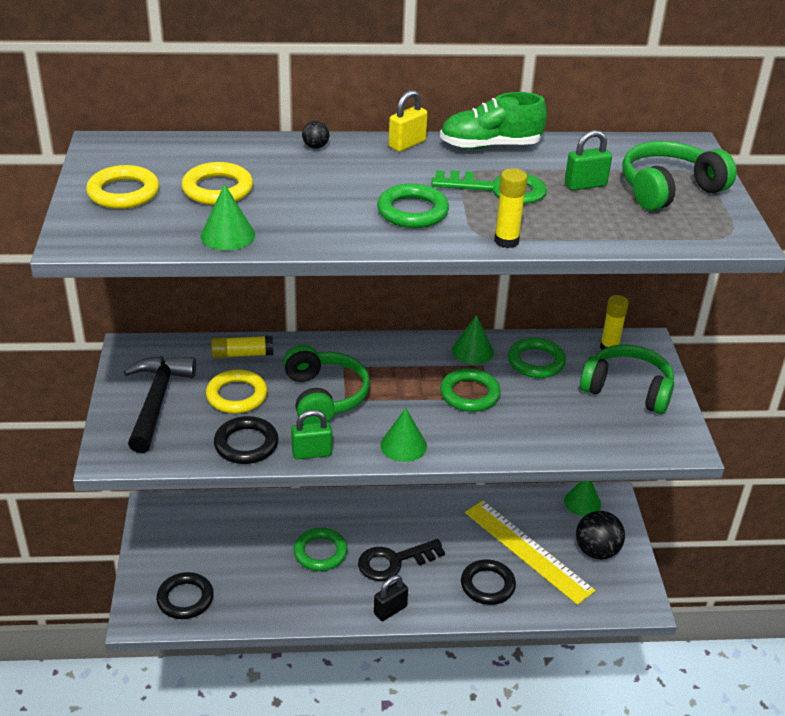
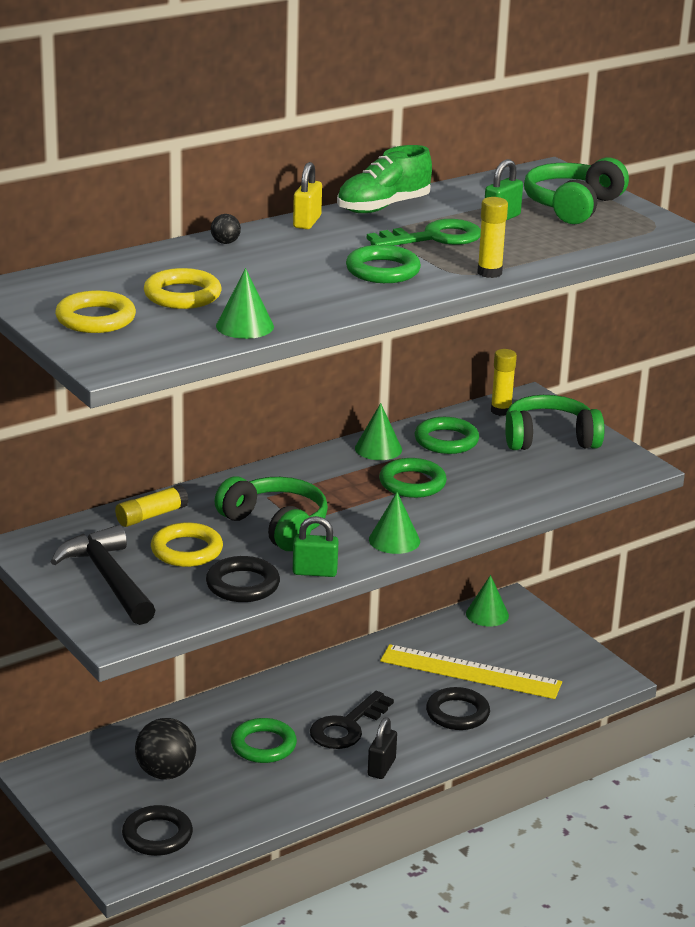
camera: 30 degrees left, 10 degrees down
(312, 453) = (314, 572): green padlock -> green padlock turned 45 degrees clockwise
(596, 551) = (535, 650): black ball -> black ball (165, 773)

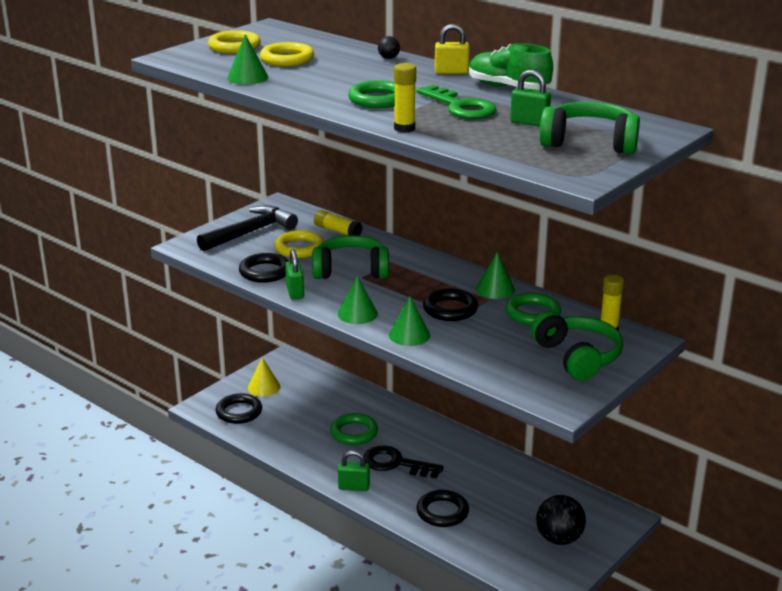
camera: 75 degrees right, 0 degrees up
(104, 803) = (264, 387): none -> yellow cone
(165, 773) = (305, 402): black ball -> black ball (559, 539)
(275, 525) = (351, 270): green headphones -> green headphones turned 120 degrees counterclockwise
(381, 767) = (354, 487): black padlock -> green padlock
(412, 483) = (450, 309): green ring -> black ring
(470, 672) = (504, 510): yellow ruler -> none
(487, 614) = (595, 506): green cone -> green cone (409, 335)

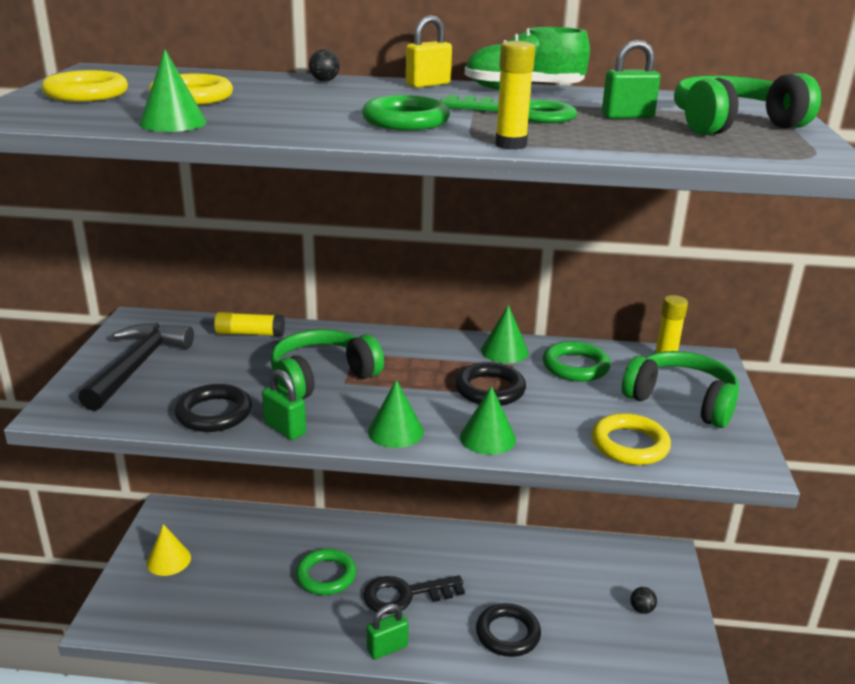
camera: 35 degrees left, 0 degrees up
(239, 412) = (163, 607): black ring -> none
(299, 248) = (226, 368): yellow ring -> yellow ring (629, 444)
(559, 539) = (641, 609): black ball -> black ball, size x0.46

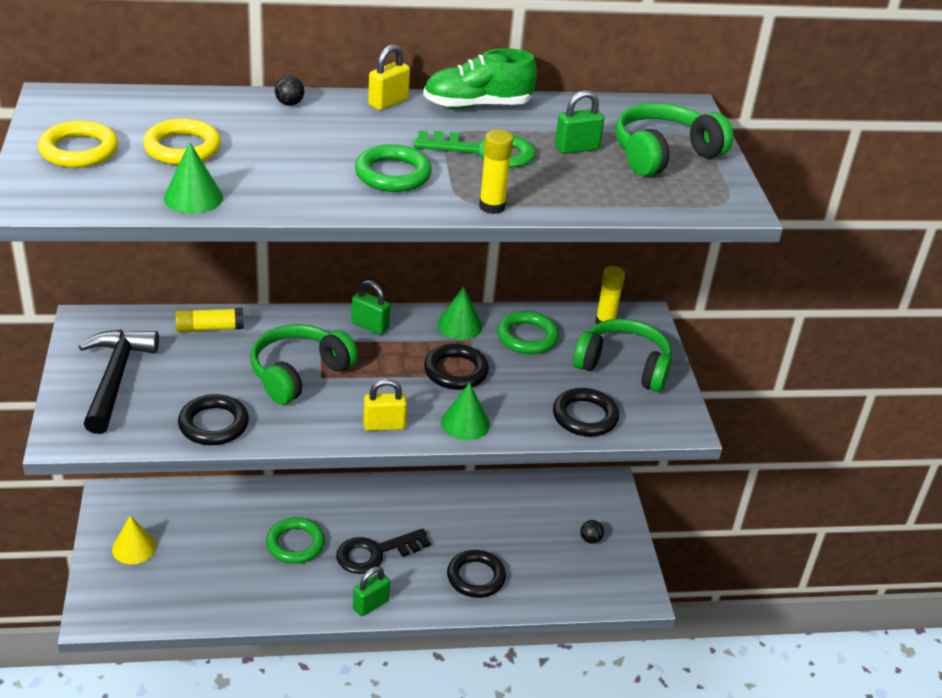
camera: 15 degrees left, 10 degrees up
(285, 429) = (285, 434): green padlock -> green padlock (370, 326)
(395, 431) = (384, 425): green cone -> yellow padlock
(629, 444) = (585, 417): yellow ring -> black ring

